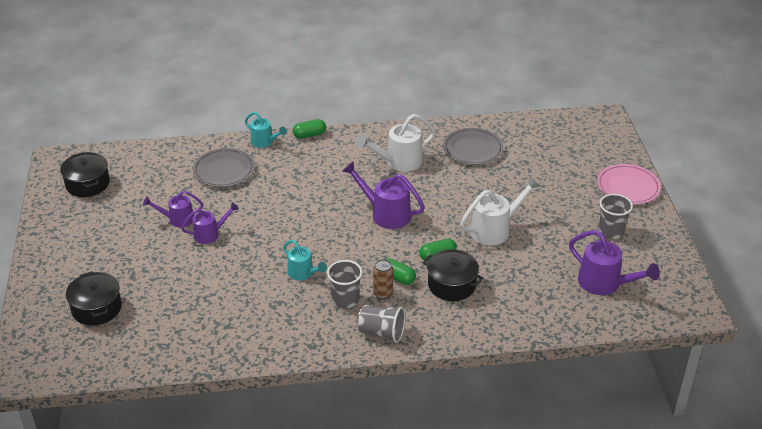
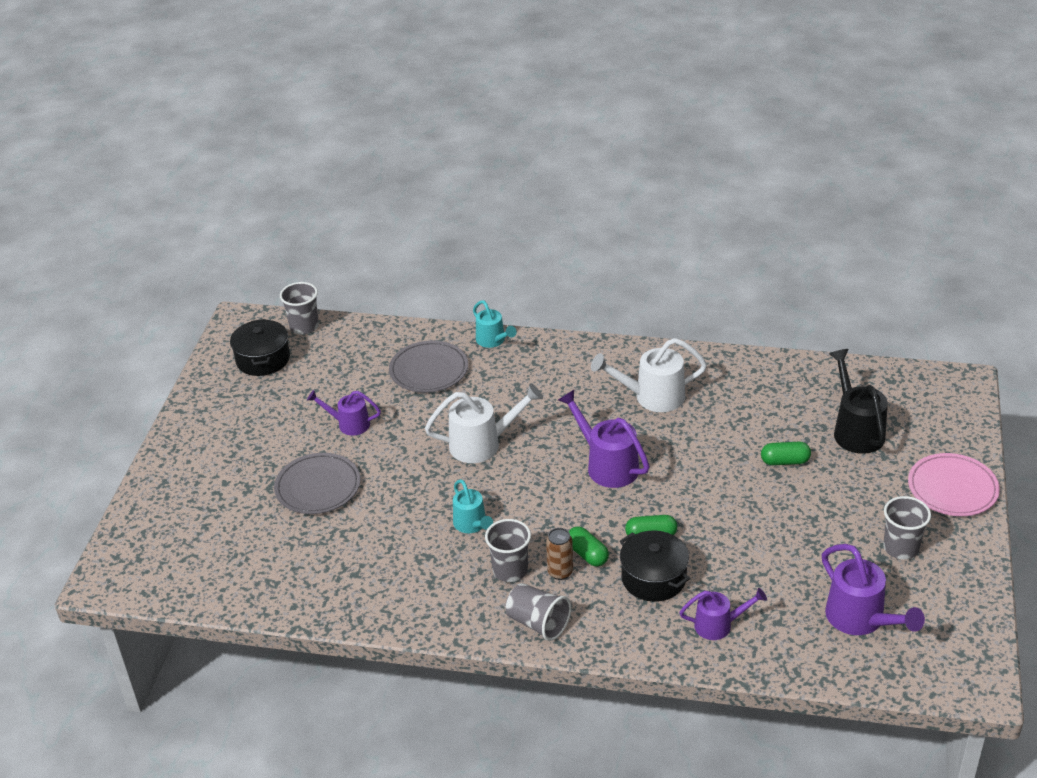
camera: 20 degrees right, 0 degrees up
(96, 308) = (214, 519): black pot -> none
(111, 155) = (304, 326): none -> grey cup
(210, 234) = (380, 451): purple watering can -> purple watering can (719, 625)
(309, 135) = (553, 340): green capsule -> green capsule (785, 461)
(473, 149) = (758, 396): grey plate -> grey plate (318, 487)
(495, 229) = (742, 514): white watering can -> white watering can (483, 444)
(548, 160) = (855, 430): none -> black watering can

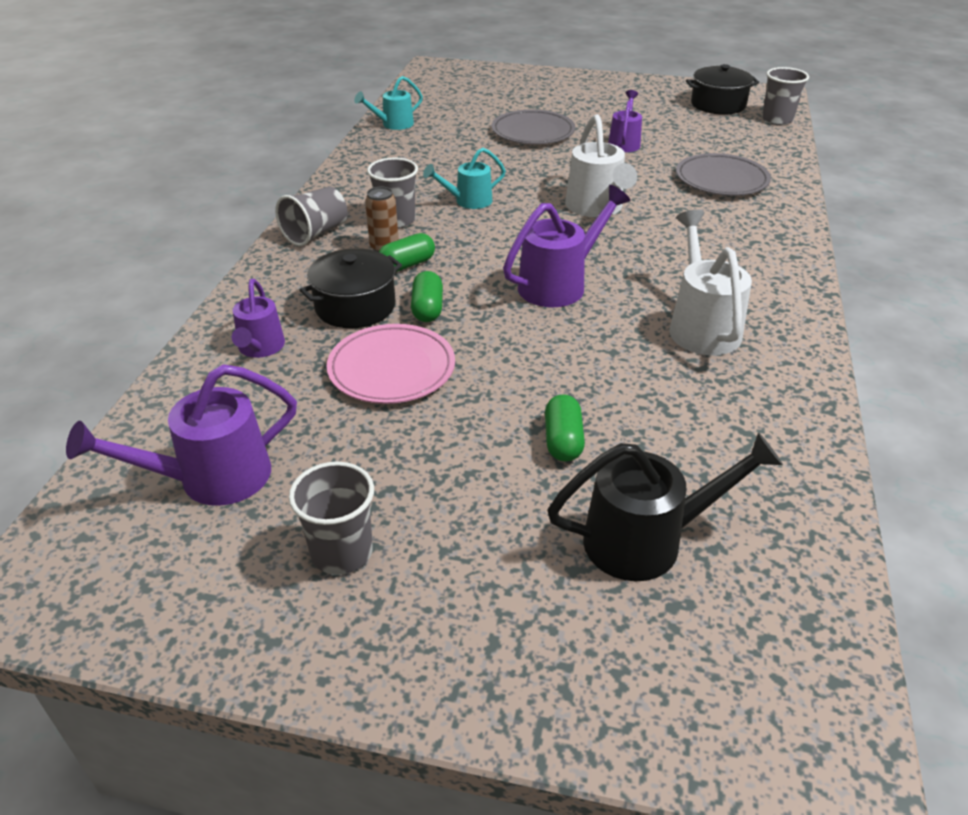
camera: 90 degrees right, 0 degrees up
(493, 341) = (789, 216): turquoise watering can -> turquoise watering can (393, 124)
(952, 488) = (478, 663): pink plate -> pink plate (391, 368)

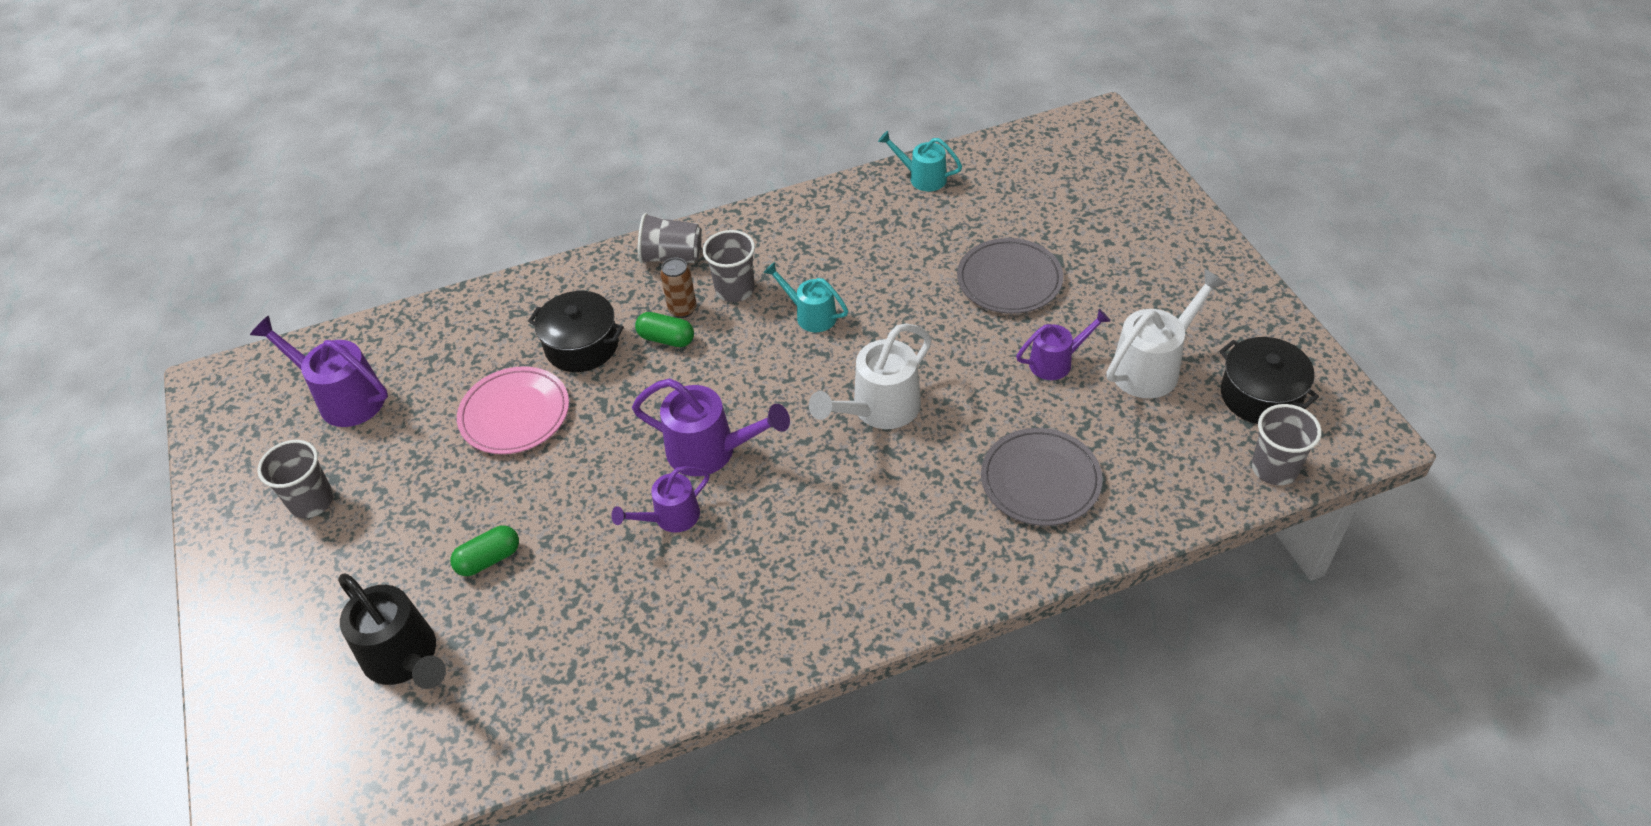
camera: 60 degrees right, 10 degrees up
(260, 348) = (491, 329): purple watering can -> purple watering can (670, 518)
(427, 309) = (609, 388): green capsule -> none
(701, 325) = (714, 580): white watering can -> white watering can (1153, 366)

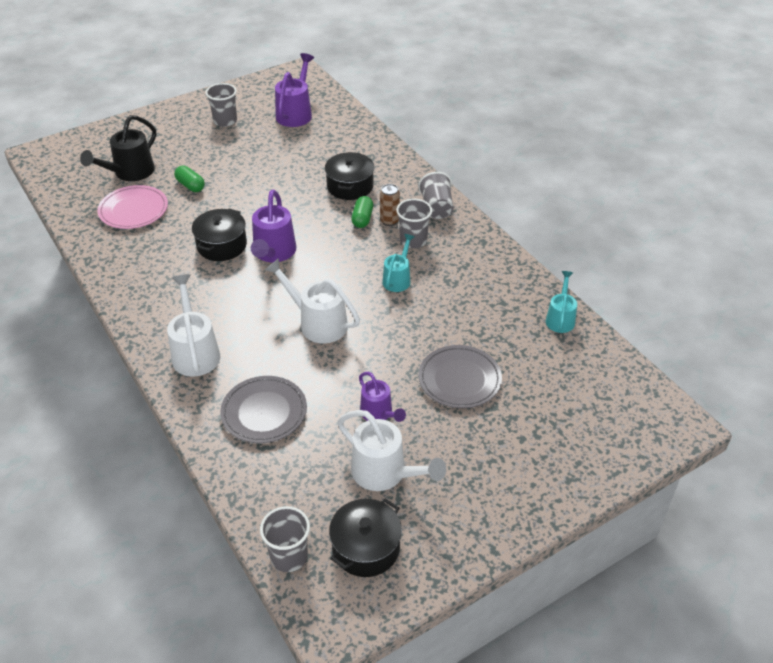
camera: 75 degrees right, 5 degrees down
(515, 414) = (292, 173): pink plate -> pink plate (133, 210)
(670, 518) = (221, 245): purple watering can -> black pot
(909, 559) = (195, 351): none -> white watering can

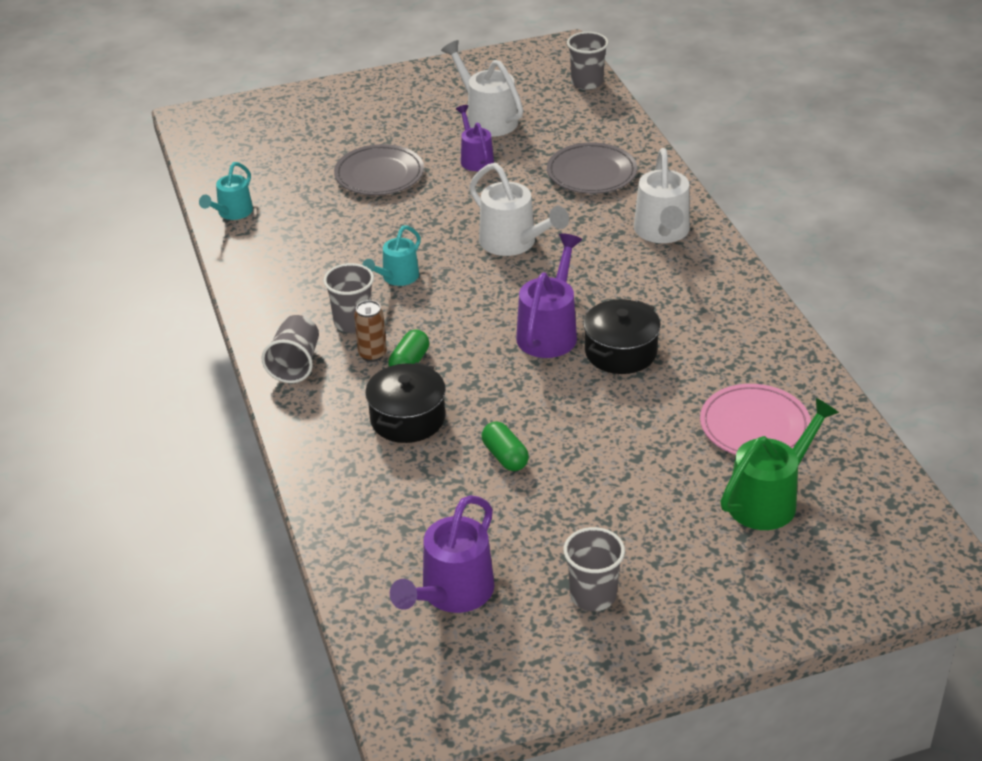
camera: 165 degrees left, 5 degrees down
(129, 173) = (770, 499): black watering can -> green watering can
(190, 185) = (663, 457): green capsule -> green capsule (505, 456)
(366, 548) = (521, 80): black pot -> none

